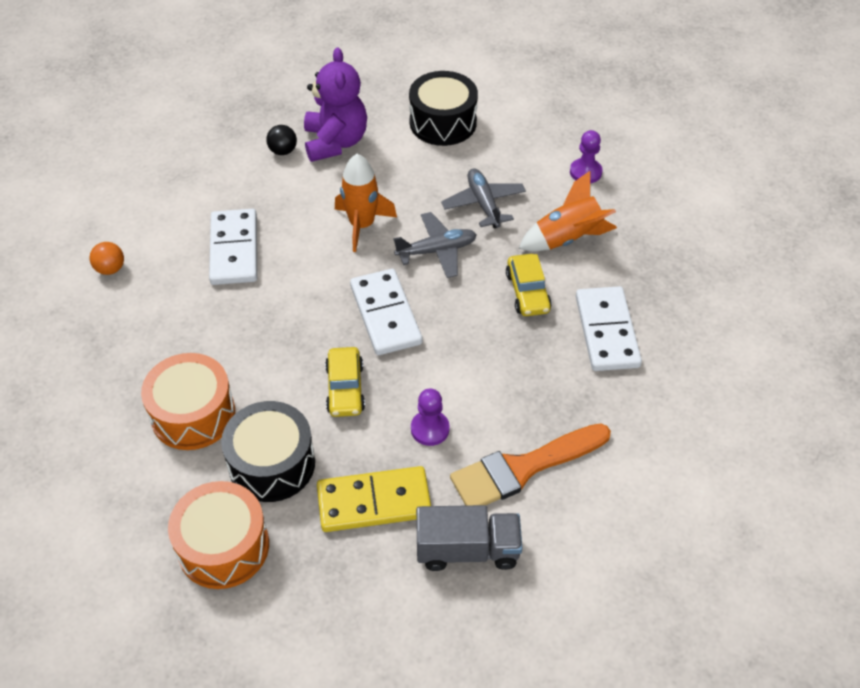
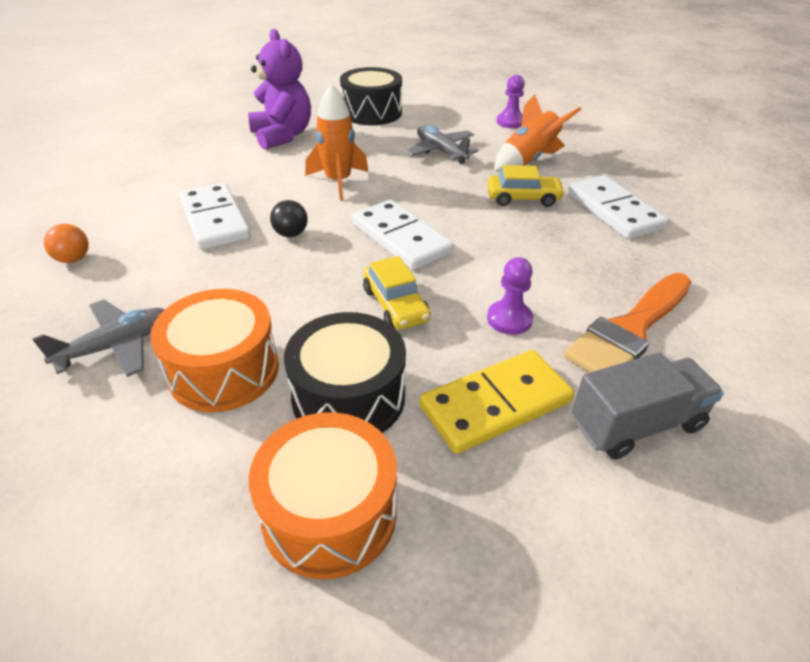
camera: 20 degrees left, 10 degrees down
(283, 151) = (234, 148): black ball -> black ball (291, 234)
(437, 251) = (420, 186): grey plane -> grey plane (117, 346)
(527, 292) = (523, 198): yellow car -> yellow car turned 60 degrees counterclockwise

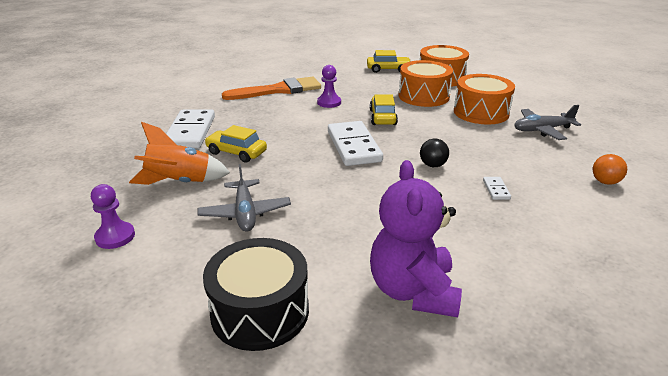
camera: 155 degrees left, 10 degrees down
(214, 220) = (496, 189): white domino -> white domino, size x0.42
(338, 181) = (374, 202): orange rocket -> none
(348, 397) = (423, 96): black drum -> orange drum
(492, 518) = (388, 69): none -> yellow car
(496, 404) = (364, 85): yellow domino -> none
(636, 424) = (317, 73): grey truck -> none

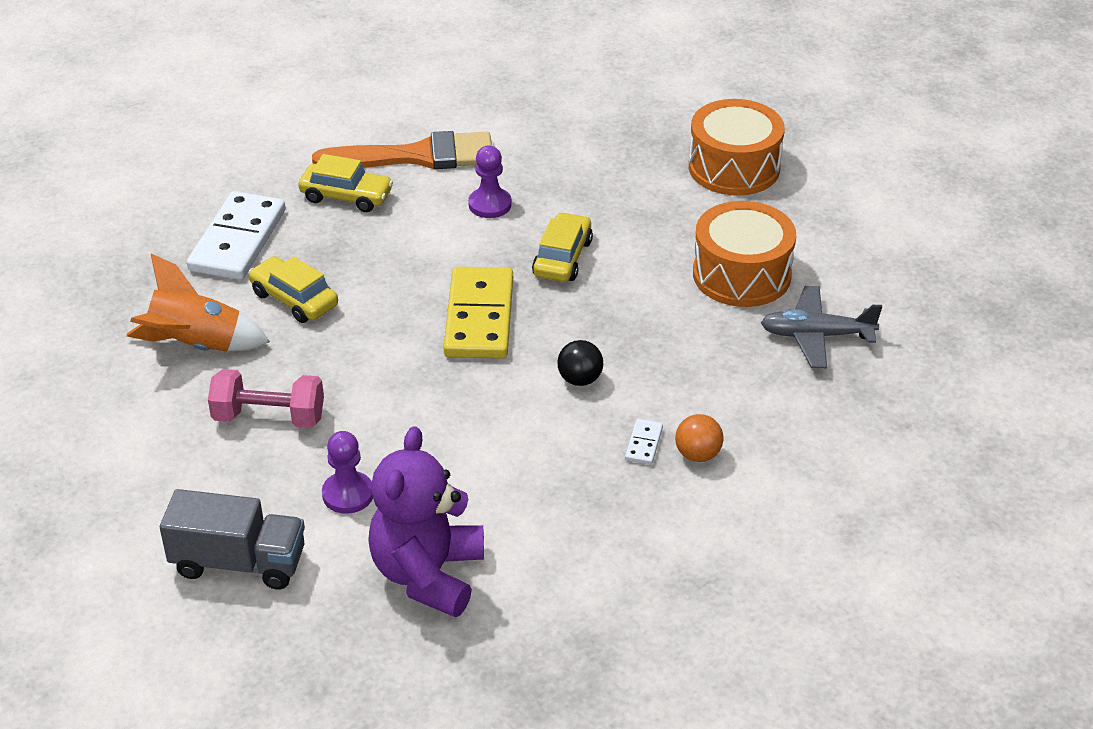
camera: 15 degrees right, 10 degrees up
(115, 237) = (95, 424): purple pawn -> purple pawn (348, 494)
(245, 213) = (269, 417): grey plane -> pink dumbbell
(260, 311) = (239, 562): black drum -> grey truck
(354, 146) = (479, 317): white domino -> yellow domino
(388, 69) = (647, 125): yellow car -> yellow car (346, 196)
(423, 96) = (667, 215): orange drum -> none
(605, 182) = (823, 461): orange ball -> orange ball (698, 454)

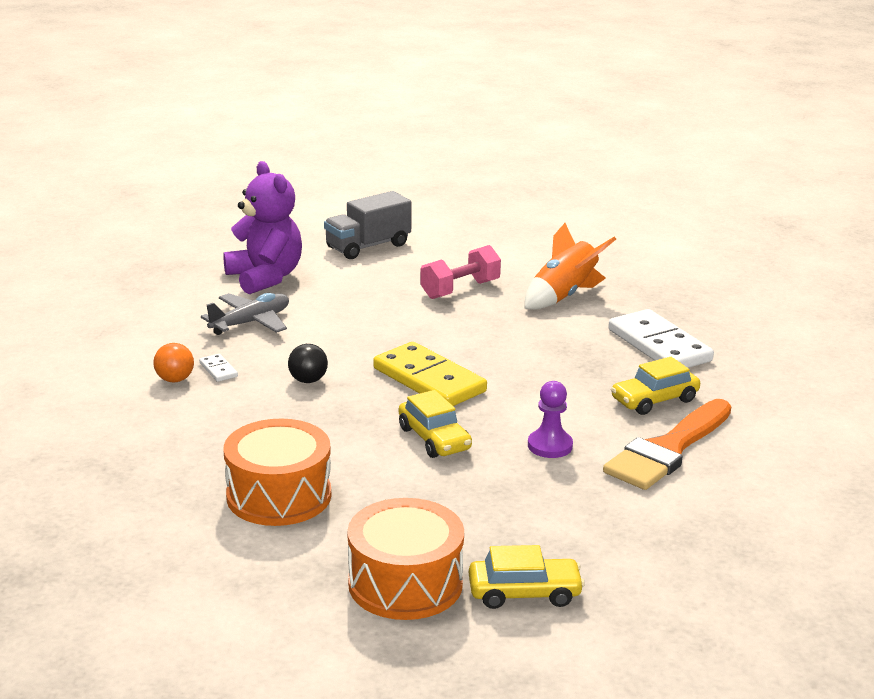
camera: 135 degrees right, 15 degrees down
(294, 299) = (559, 336): yellow car -> yellow car (524, 593)
(348, 494) = (359, 284): purple pawn -> none
(816, 336) = (165, 482): grey plane -> grey plane (251, 322)

